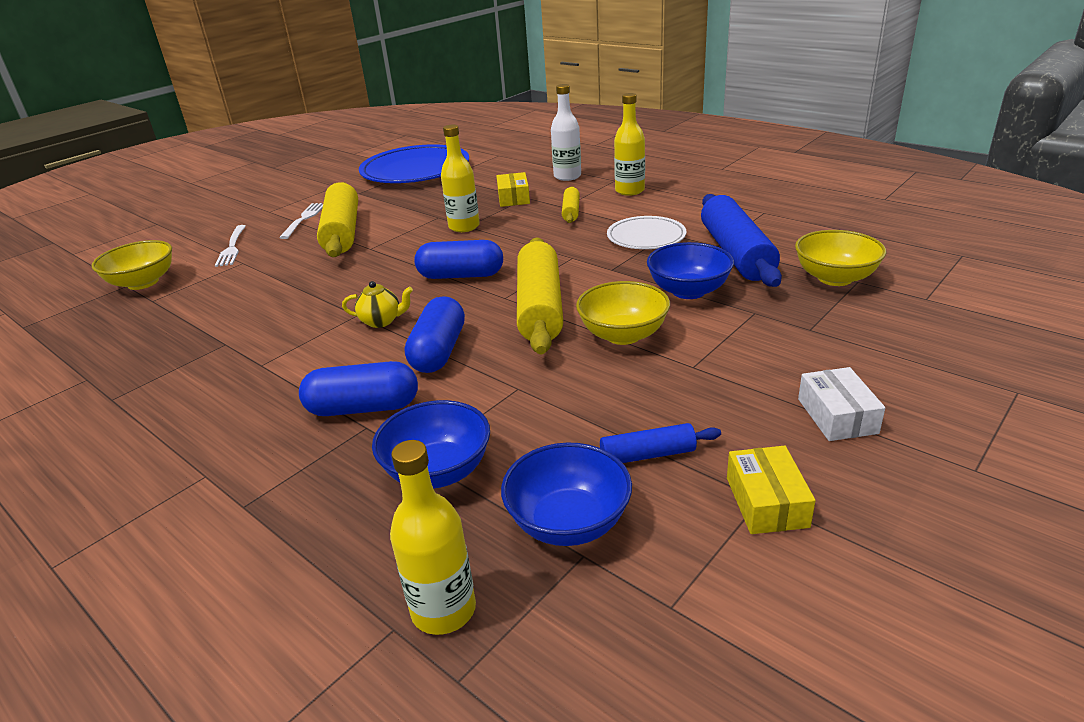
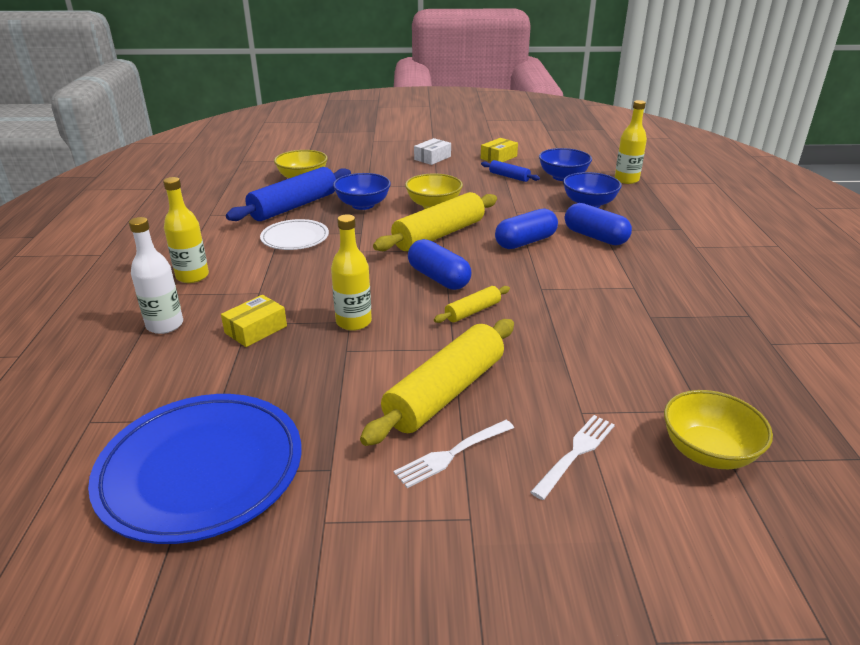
camera: 135 degrees left, 0 degrees up
(382, 321) = (532, 275): yellow teapot -> none
(571, 211) = (268, 284): yellow rolling pin -> yellow rolling pin (472, 311)

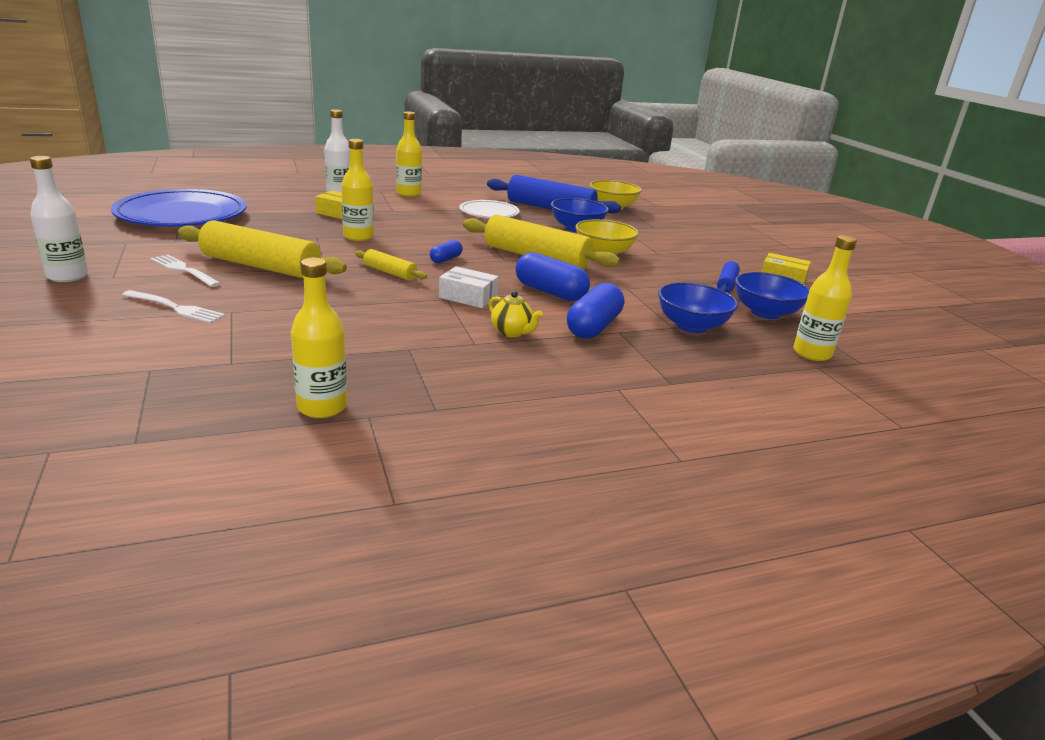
camera: 70 degrees right, 5 degrees down
(432, 158) = (733, 249): white box -> white box (468, 297)
(438, 278) = (446, 259): blue capsule -> blue capsule, size x0.55
(466, 567) = (67, 276): none -> white bottle
(611, 269) = (512, 332): none -> yellow teapot
(708, 452) = (165, 360): yellow bowl -> none
(765, 363) = (322, 407): none -> yellow bottle

